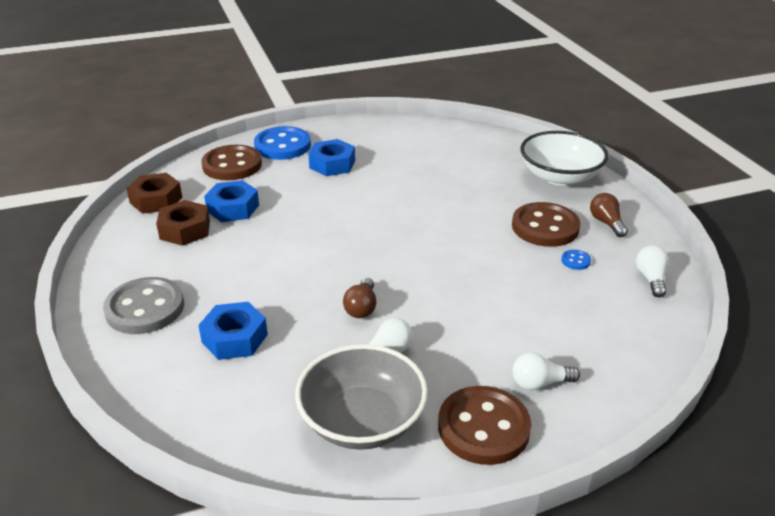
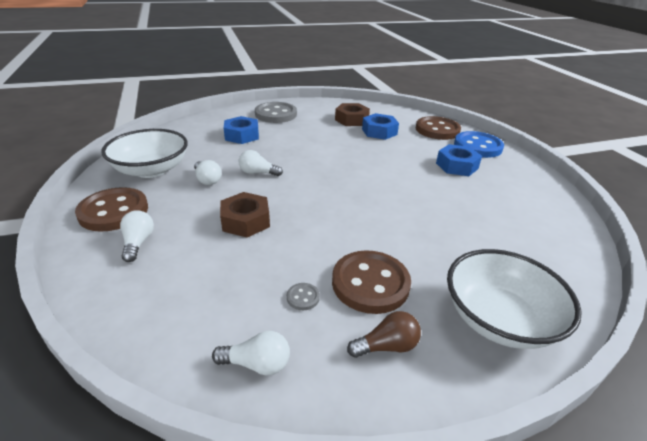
camera: 90 degrees right, 0 degrees up
(156, 200) = (384, 111): brown nut -> brown nut (245, 221)
(361, 307) = (258, 173): brown light bulb -> white light bulb
(362, 421) = (151, 170): grey bowl -> white bowl
(575, 261) = (303, 297): blue button -> grey button

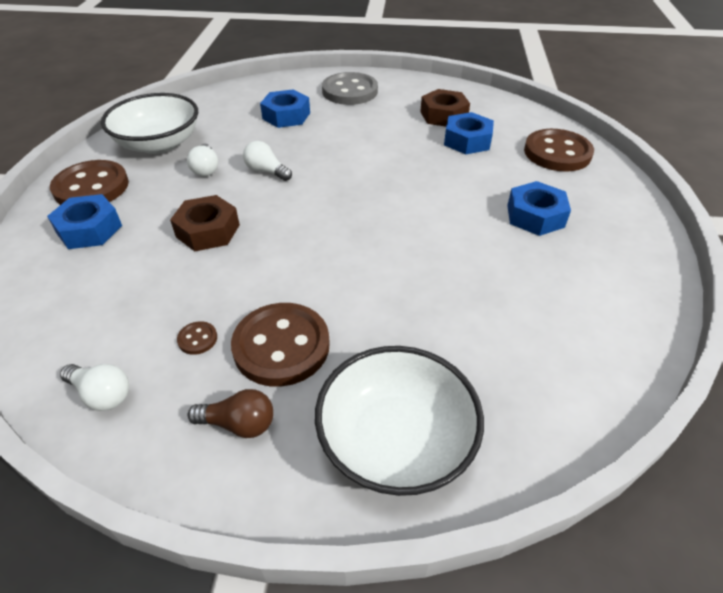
camera: 25 degrees right, 10 degrees up
(138, 243) = (89, 229): white light bulb -> blue nut
(303, 297) = (197, 339): grey button -> brown button
(477, 146) = (597, 191): blue button -> none

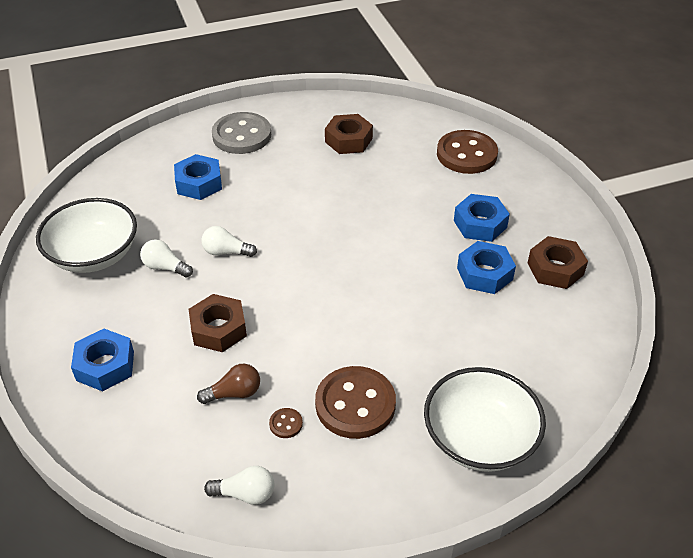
camera: 25 degrees left, 0 degrees up
(91, 187) = (66, 323): brown button -> none
(206, 169) = (165, 267): white light bulb -> white light bulb turned 150 degrees clockwise
(239, 424) = (365, 471): brown light bulb -> brown light bulb (234, 393)
(467, 140) = (385, 163): blue nut -> blue nut (484, 273)
(602, 284) = (555, 269): none -> brown nut

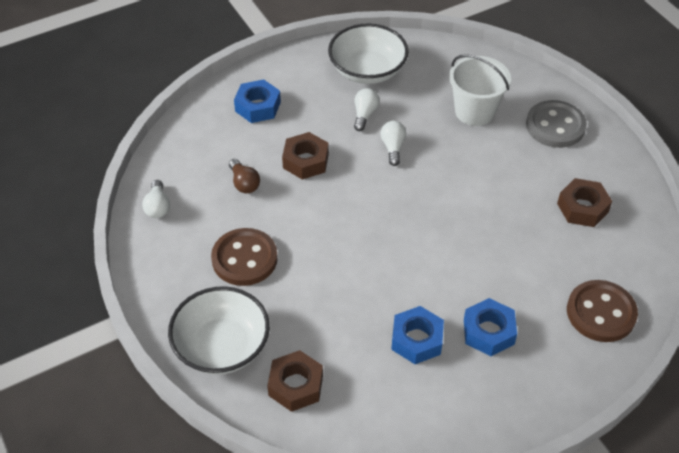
camera: 80 degrees right, 5 degrees up
(199, 183) = (474, 111): blue nut -> white bucket
(286, 424) = (220, 219): brown button -> none
(555, 269) = (440, 402): brown nut -> brown nut (296, 385)

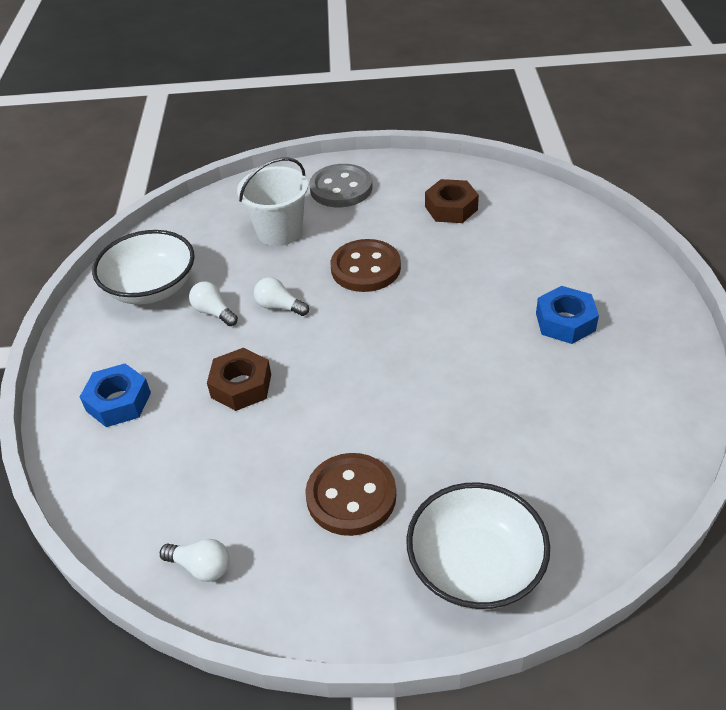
camera: 60 degrees left, 5 degrees down
(244, 183) = (231, 457): brown light bulb -> none
(296, 385) = (567, 508): brown nut -> none
(417, 340) = (550, 379): blue nut -> none
(601, 313) = (578, 241): brown button -> brown button (365, 268)

